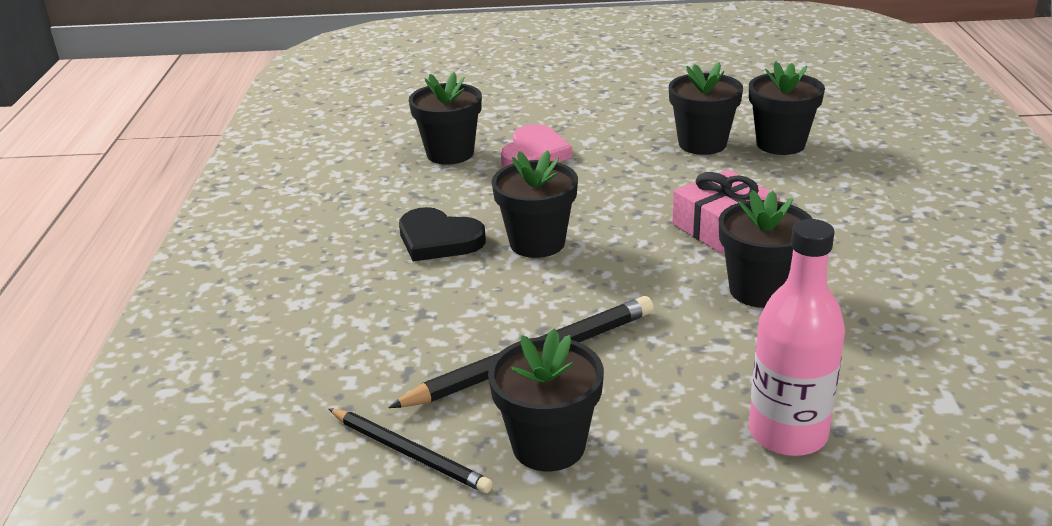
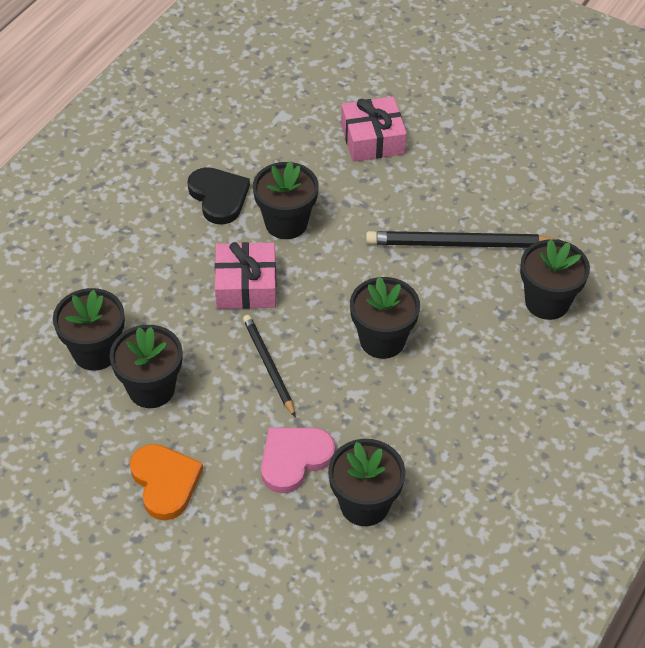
camera: 150 degrees left, 20 degrees up
(410, 453) = (563, 218): black pencil -> black pencil (268, 365)
(438, 239) = (448, 383): black heart -> black heart (219, 197)
(548, 445) = (491, 189): black flower pot -> black flower pot (547, 302)
(619, 113) = (165, 482): none -> orange heart
(788, 433) = (372, 139): pink bottle -> pink gift

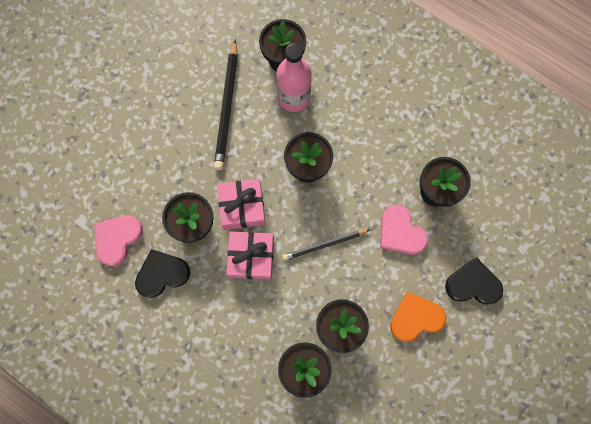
camera: 85 degrees left, 25 degrees up
(219, 559) = (473, 284): none -> black heart
(262, 151) = (117, 239): none -> pink heart
(372, 139) = (116, 155): pink gift -> pink gift (242, 207)
(488, 318) = (294, 98): none -> pink bottle

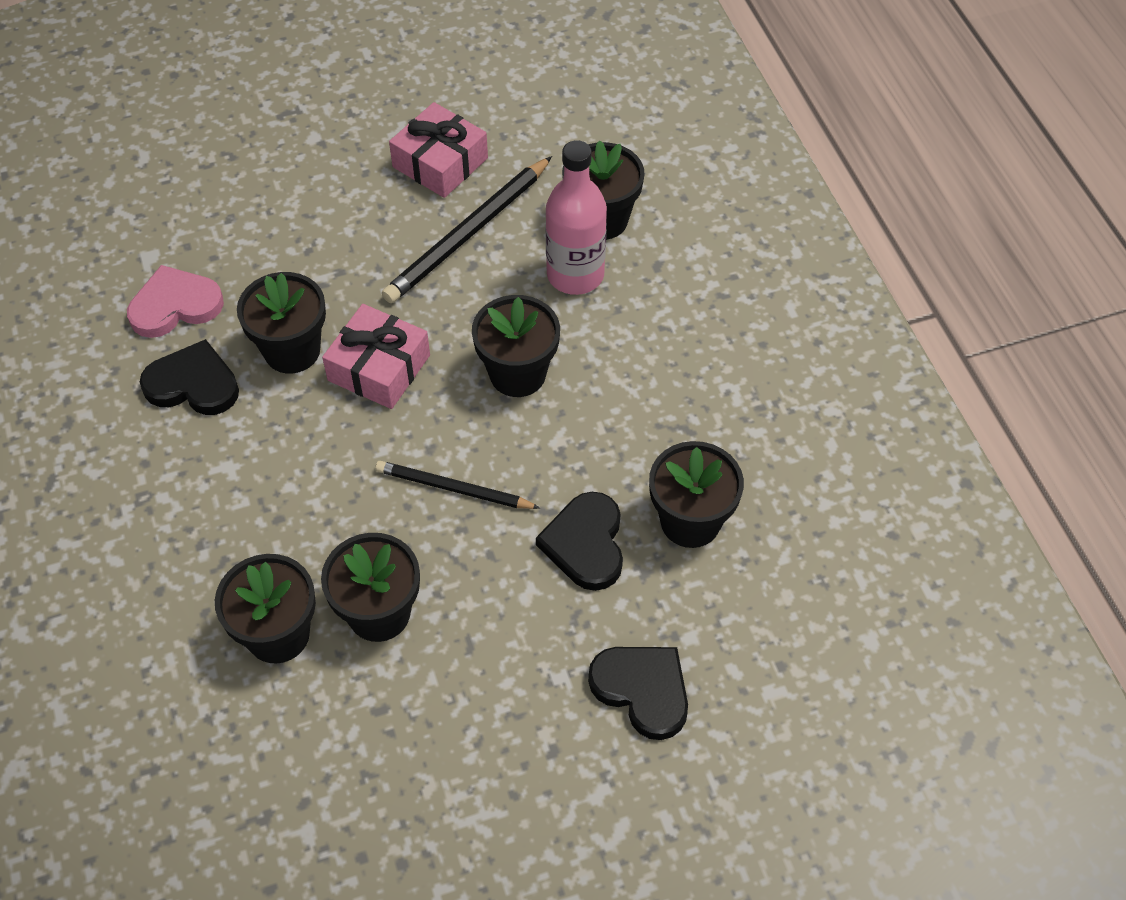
camera: 35 degrees right, 20 degrees down
(251, 257) = (334, 439): pink gift -> pink gift (440, 162)
(400, 232) = (585, 544): pink heart -> black heart
(415, 318) = (508, 678): orange heart -> none

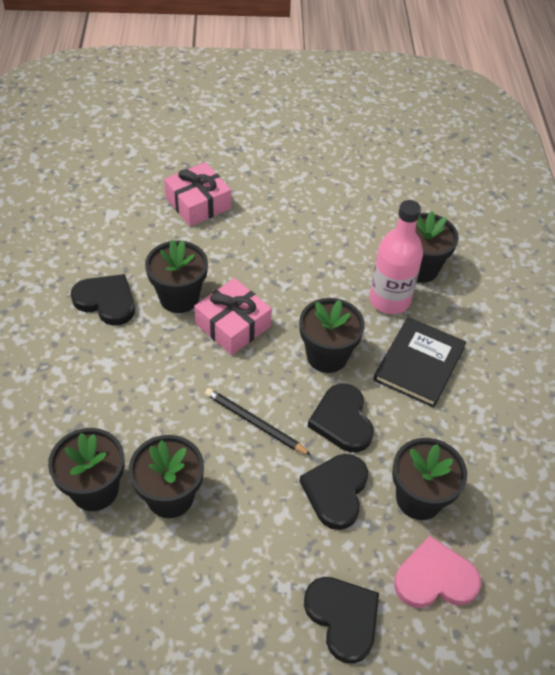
camera: 15 degrees right, 5 degrees down
(175, 305) = (115, 248): pink heart -> pink heart (435, 578)
(440, 162) = (321, 203): pink gift -> pink gift (198, 203)
(468, 234) = (324, 254): black pencil -> none
(565, 452) = (342, 420): none -> black heart
(640, 350) = (419, 364): none -> black book

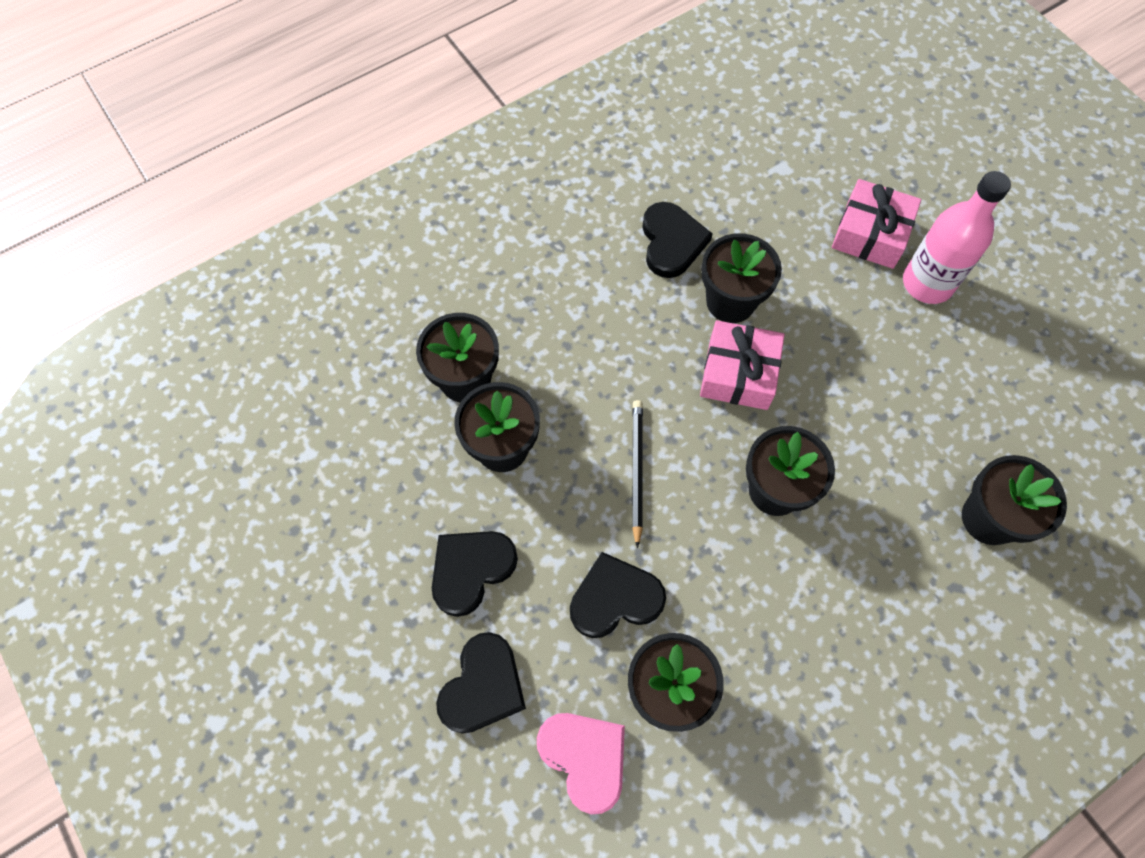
camera: 60 degrees right, 15 degrees up
(342, 420) = (704, 555): black heart -> black heart (471, 570)
(389, 300) = (909, 511): pink bottle -> pink bottle (927, 283)
(419, 364) = (845, 595): black book -> none

